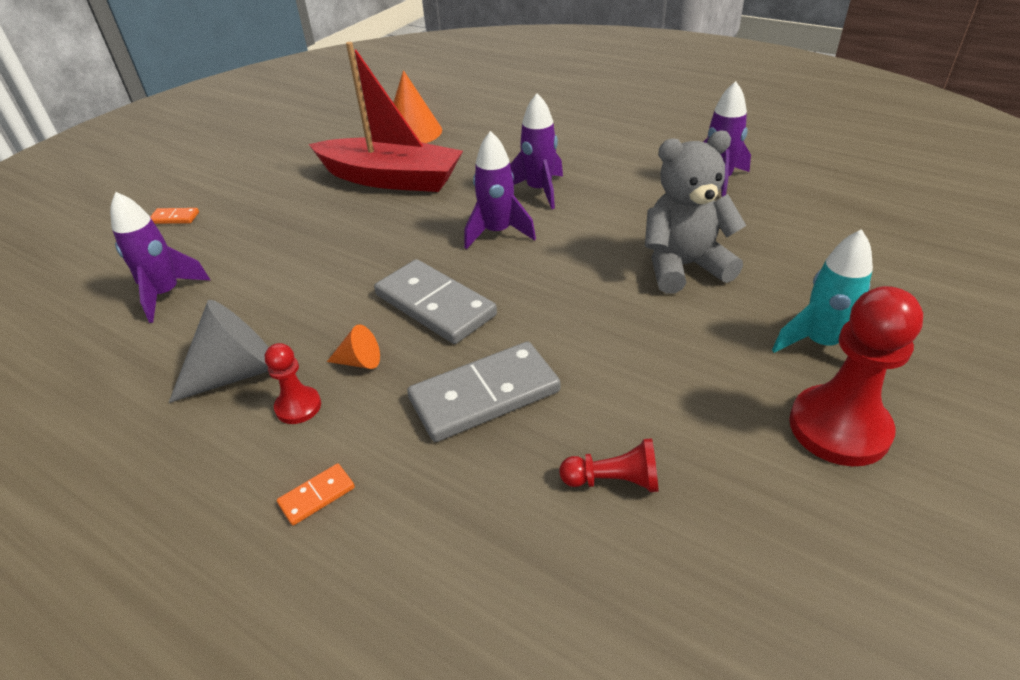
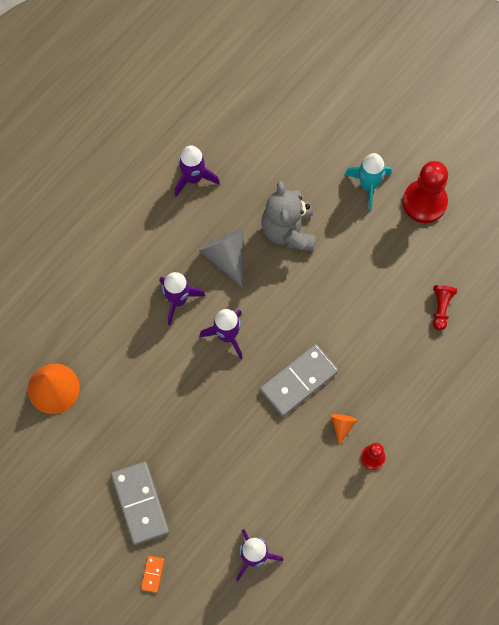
camera: 85 degrees left, 30 degrees up
(237, 373) = (340, 495): grey cone -> grey cone (226, 256)
(317, 496) = (433, 443): orange domino -> none
(391, 179) = (132, 407): red boat -> none
(484, 395) = (379, 359): grey domino -> grey domino (140, 503)

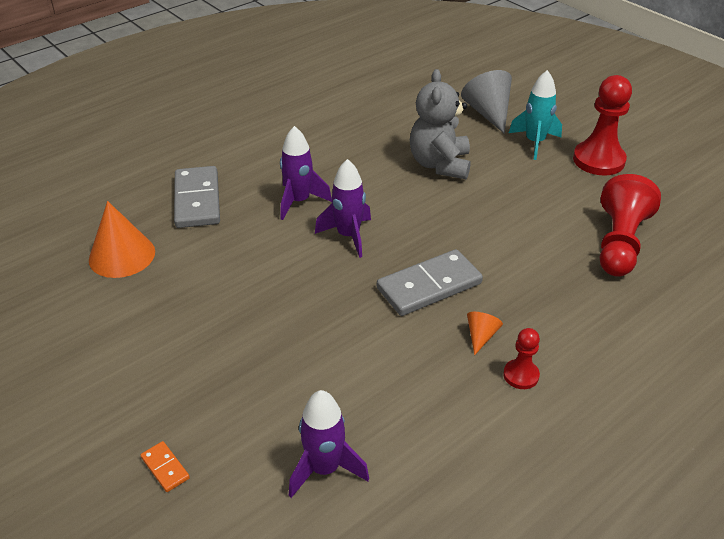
camera: 10 degrees right, 30 degrees down
(140, 503) = (180, 381): grey domino -> grey domino (197, 200)
(152, 574) = (165, 468): orange domino -> orange domino turned 60 degrees counterclockwise
(193, 178) = (344, 119): purple rocket -> none
(226, 256) = (364, 175): grey cone -> grey cone (488, 113)
(441, 308) = (619, 243): red pawn -> red pawn, size x1.93

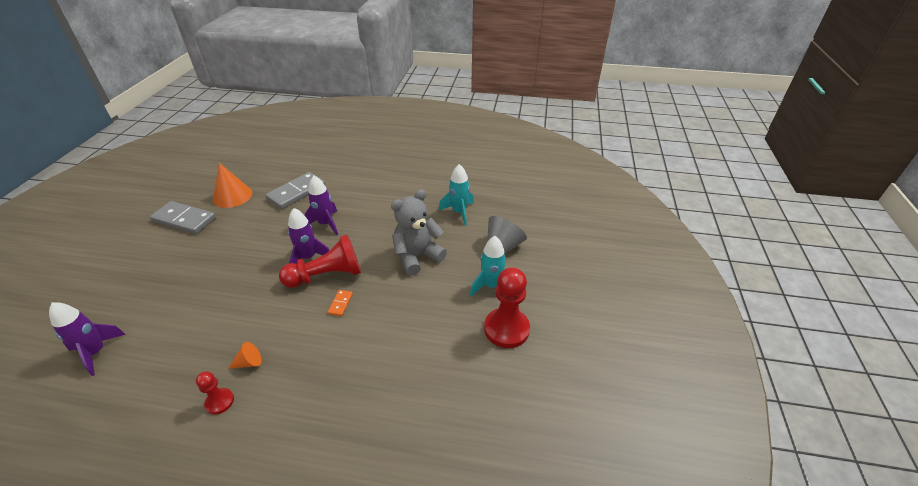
camera: 50 degrees right, 0 degrees up
(165, 468) = (78, 294): orange domino -> orange domino (340, 304)
(400, 110) = (459, 212): none -> turquoise rocket
(429, 286) = (284, 314): grey domino -> grey domino (184, 219)
(619, 243) = (409, 389): red pawn -> red pawn (327, 275)

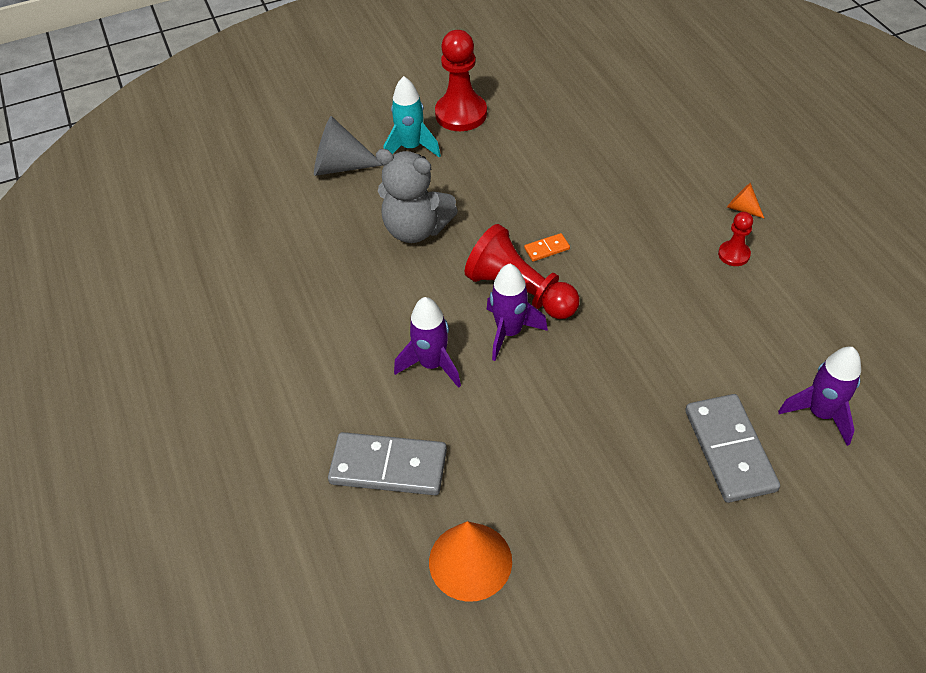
camera: 120 degrees left, 10 degrees up
(184, 219) = (580, 574): grey domino -> grey domino (729, 450)
(249, 362) = (682, 267): orange cone -> orange cone (742, 208)
(459, 212) = (294, 236): turquoise rocket -> none

